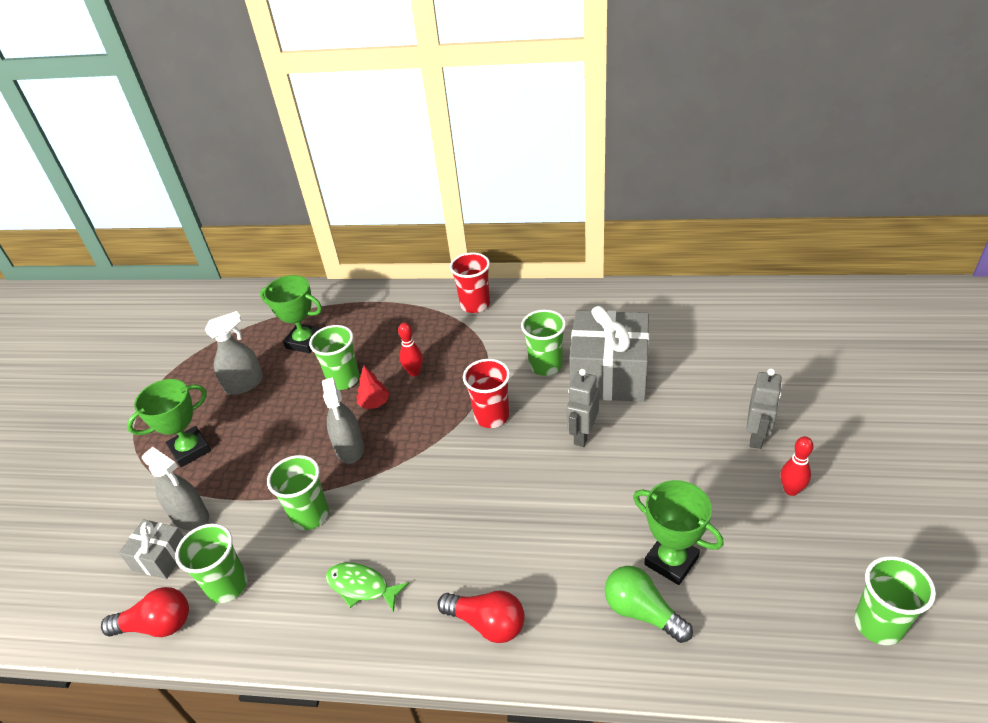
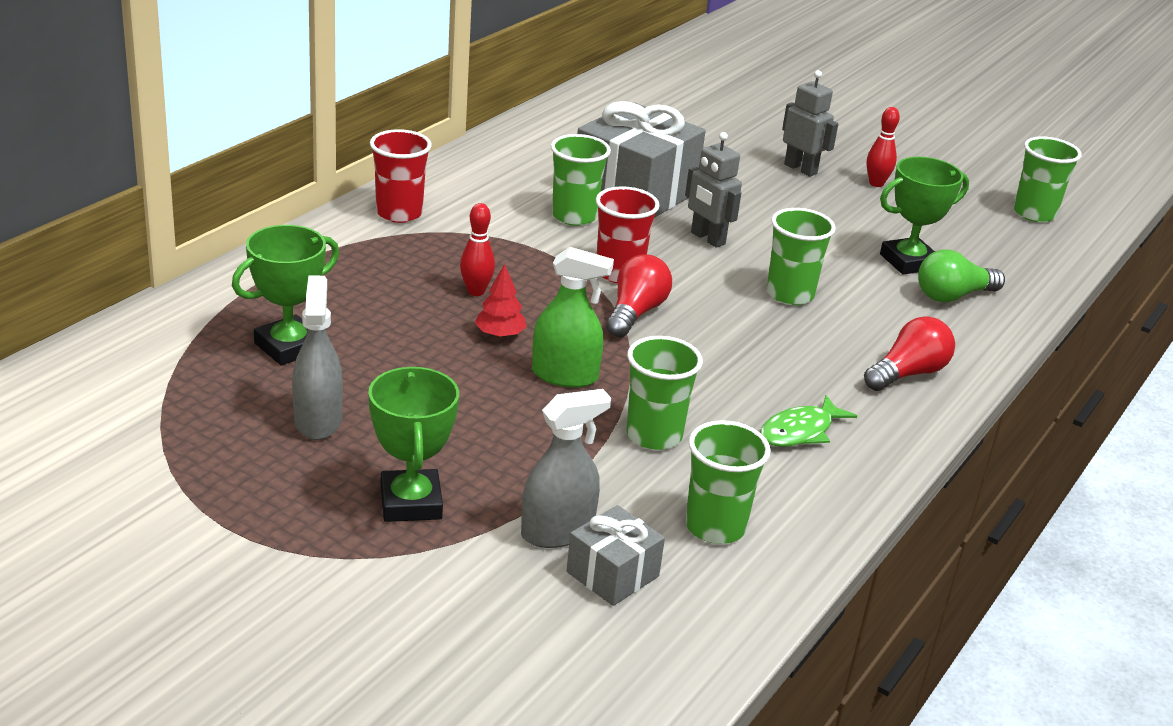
camera: 70 degrees left, 10 degrees down
(157, 625) = (734, 600): red light bulb -> red light bulb (635, 313)
(343, 380) = (421, 342): green cup -> green cup (790, 294)
(350, 448) = (565, 375): grey spray bottle -> green spray bottle

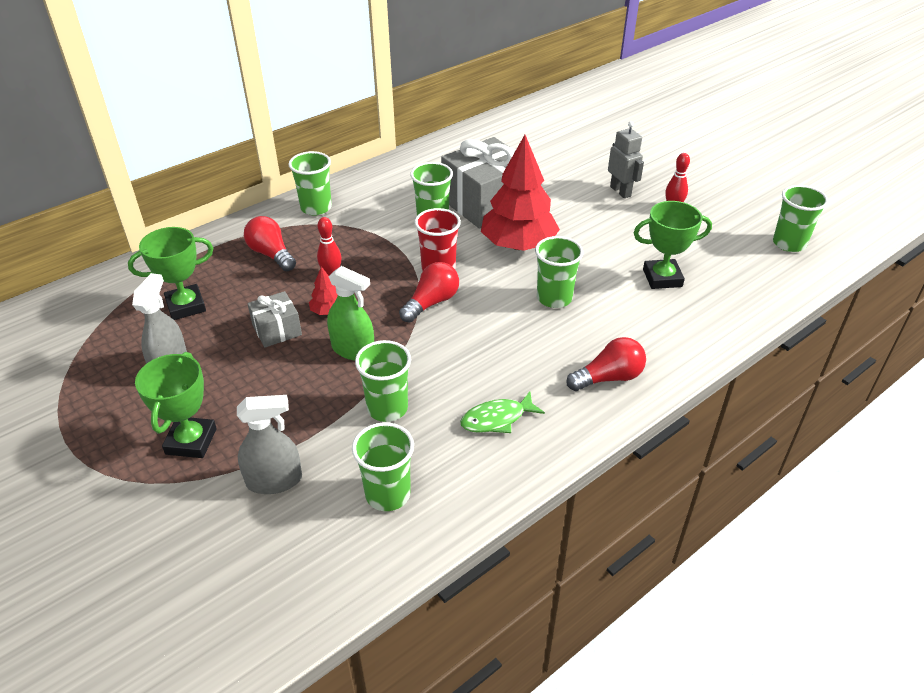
camera: 20 degrees right, 10 degrees up
(372, 274) = (271, 254): none -> red light bulb
(399, 213) = (316, 208): red cup -> green cup
(612, 574) = (292, 523): grey gift -> grey gift (277, 330)
(707, 238) = (518, 245): grey robot -> red tree
(953, 296) = (682, 312): green light bulb -> none

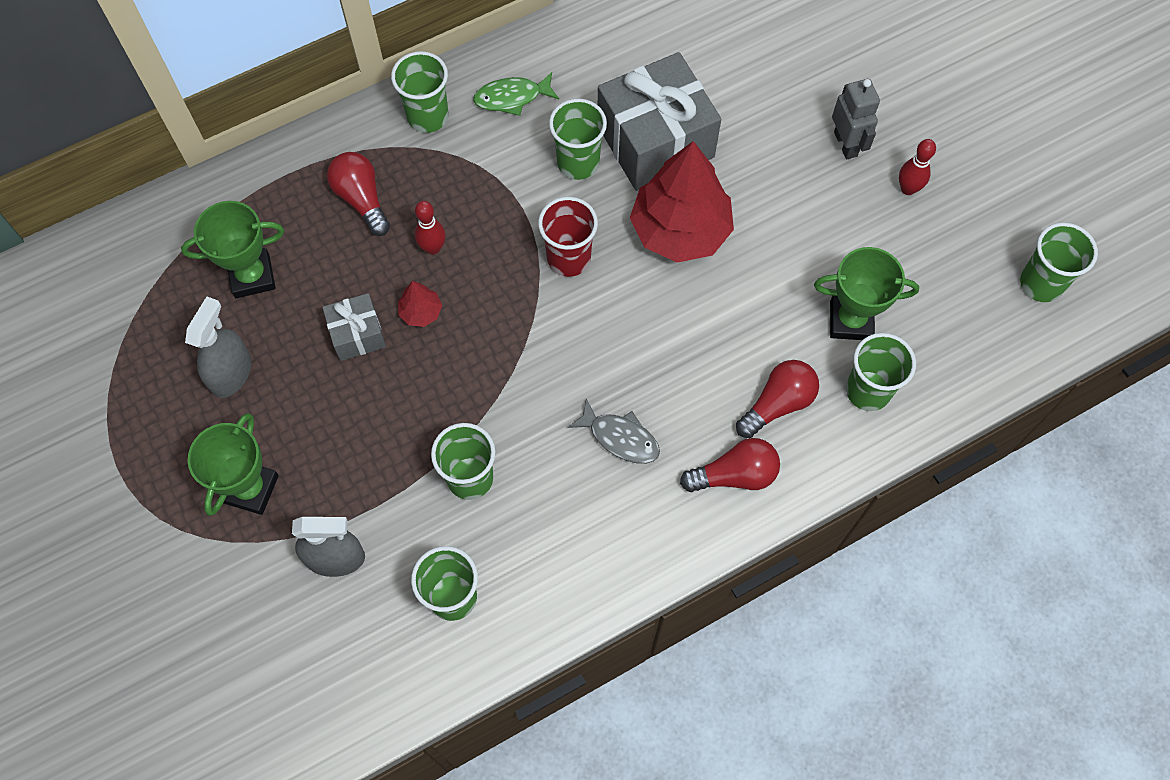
camera: 10 degrees right, 25 degrees up
(353, 350) = (443, 381): green spray bottle -> none
(431, 303) = (549, 318): red light bulb -> red light bulb (778, 404)
(497, 419) = (590, 514): green fish -> green fish (512, 97)
(508, 366) = (620, 437): none -> grey fish
(554, 298) = (703, 334): green cup -> green cup (868, 391)

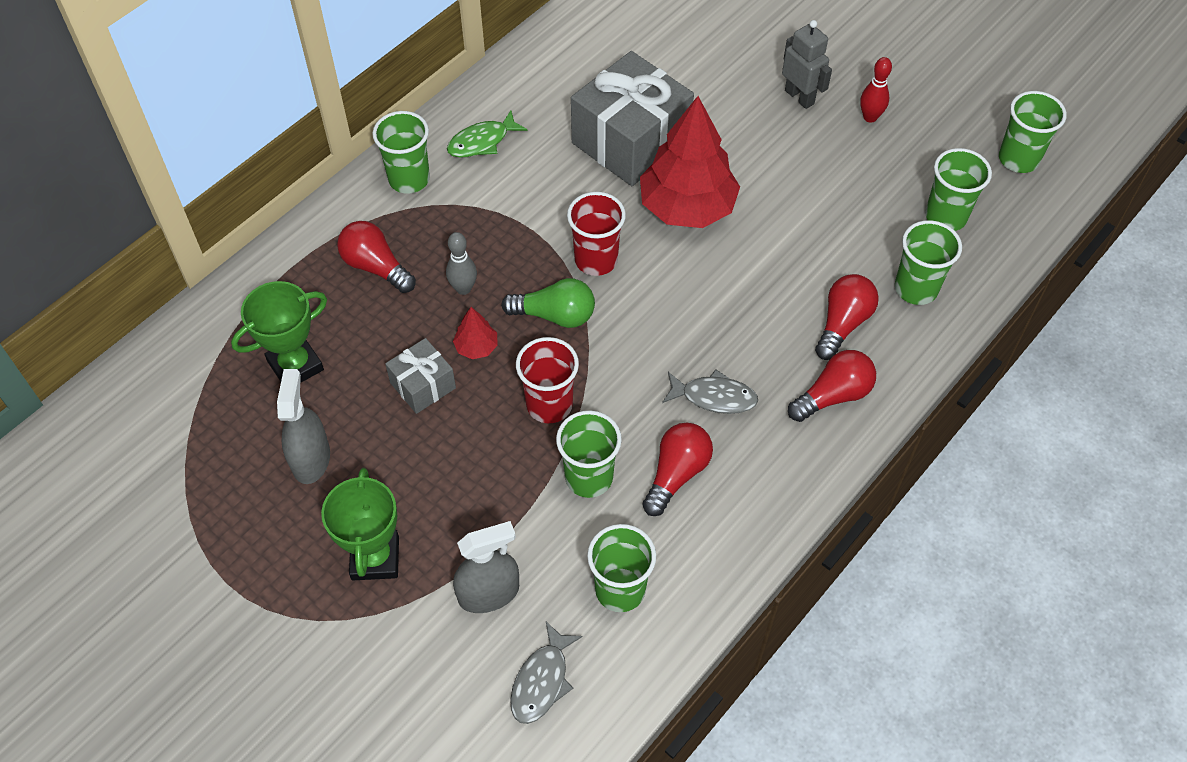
camera: 20 degrees left, 10 degrees down
(348, 657) = (542, 681): none -> grey fish
(433, 248) = (463, 288): red bowling pin -> grey bowling pin
(464, 393) = (549, 405): none -> red cup
(506, 303) = (555, 315): none -> green light bulb
(551, 502) = (676, 474): none -> red light bulb
(578, 163) = (568, 178): green cup -> green cup (946, 216)
(850, 321) = (873, 236): green trophy -> none

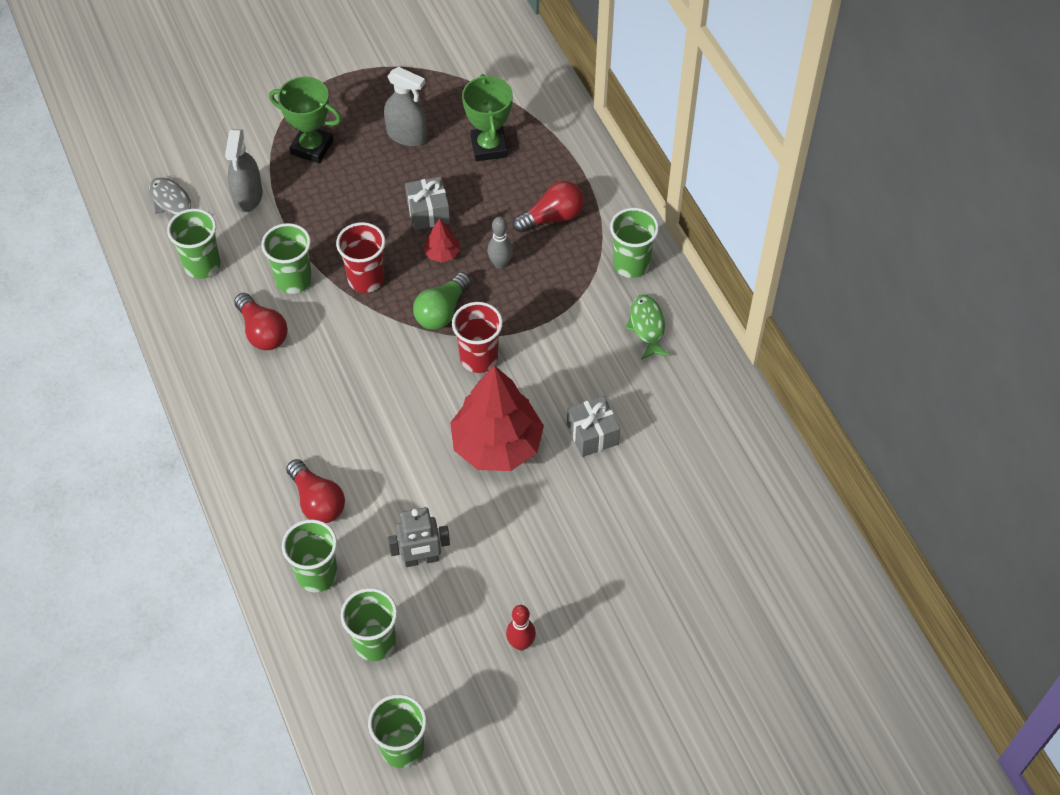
camera: 115 degrees right, 0 degrees up
(630, 141) = (592, 434): grey gift -> grey gift, size x0.50
(714, 397) = (308, 382): grey fish -> none
(799, 97) = (576, 595): grey robot -> grey robot (421, 559)
(833, 395) = (260, 461): red light bulb -> none

